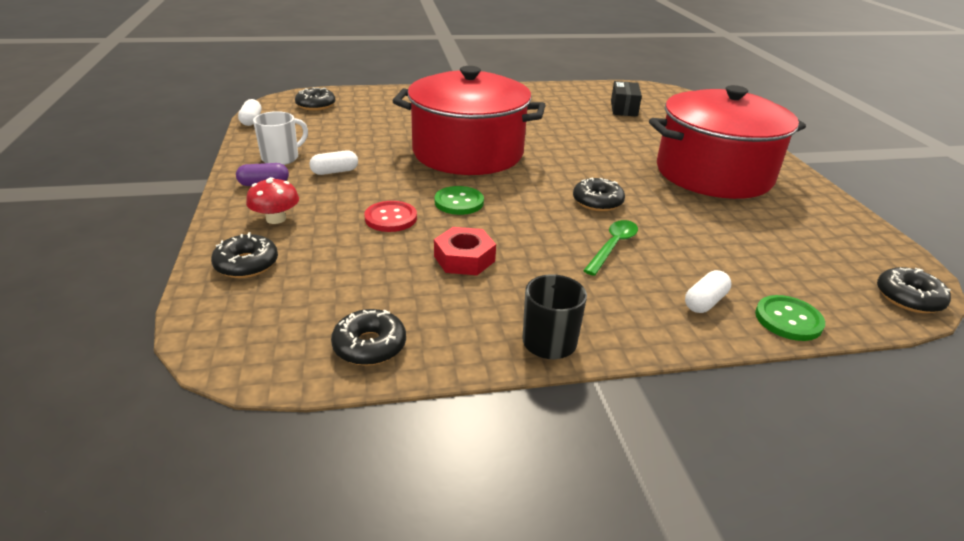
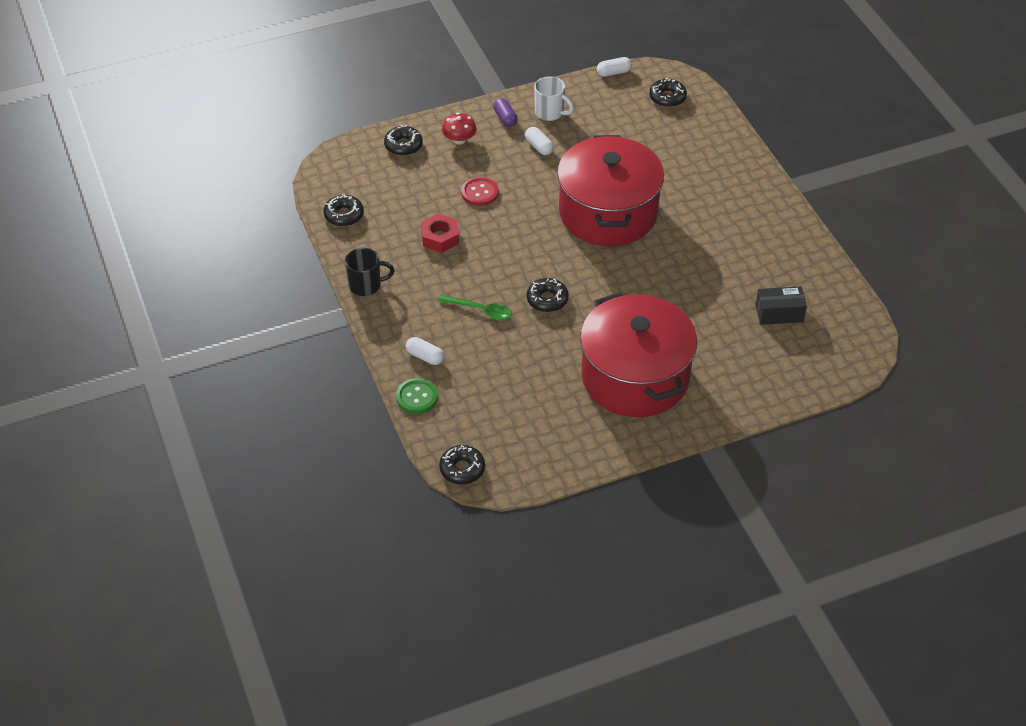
camera: 80 degrees right, 15 degrees up
(459, 202) = (516, 222): green button -> none

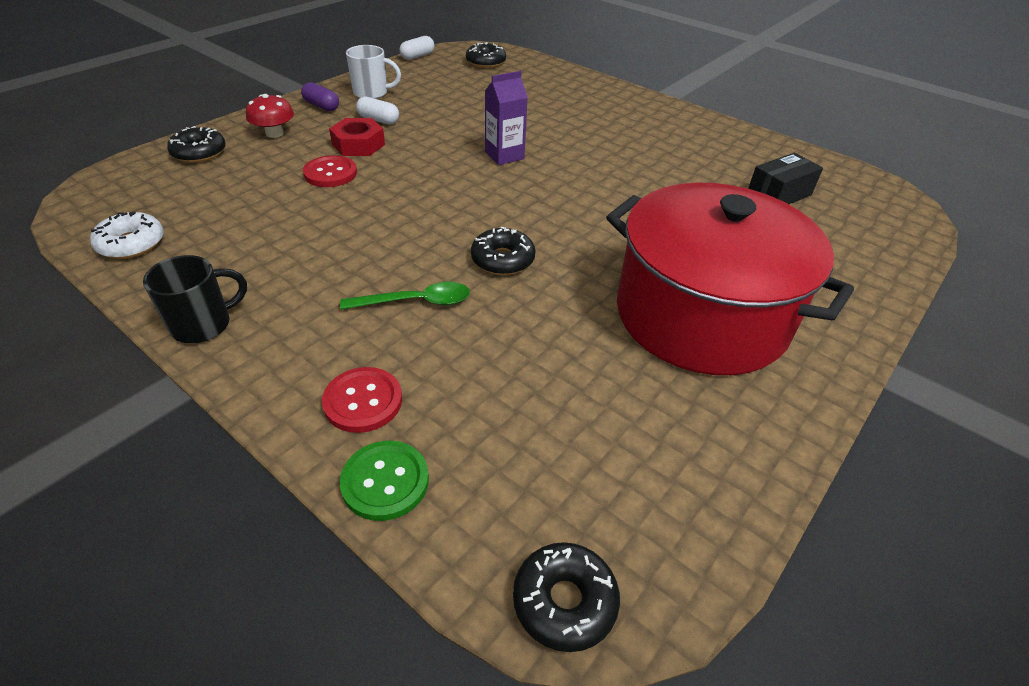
camera: 30 degrees left, 5 degrees down
(344, 215) = (131, 244): black donut -> white donut
(425, 357) = (363, 401): white capsule -> red button
(440, 237) = (300, 232): red nut -> red nut (358, 144)
(608, 213) = (504, 155): red pot -> purple carton

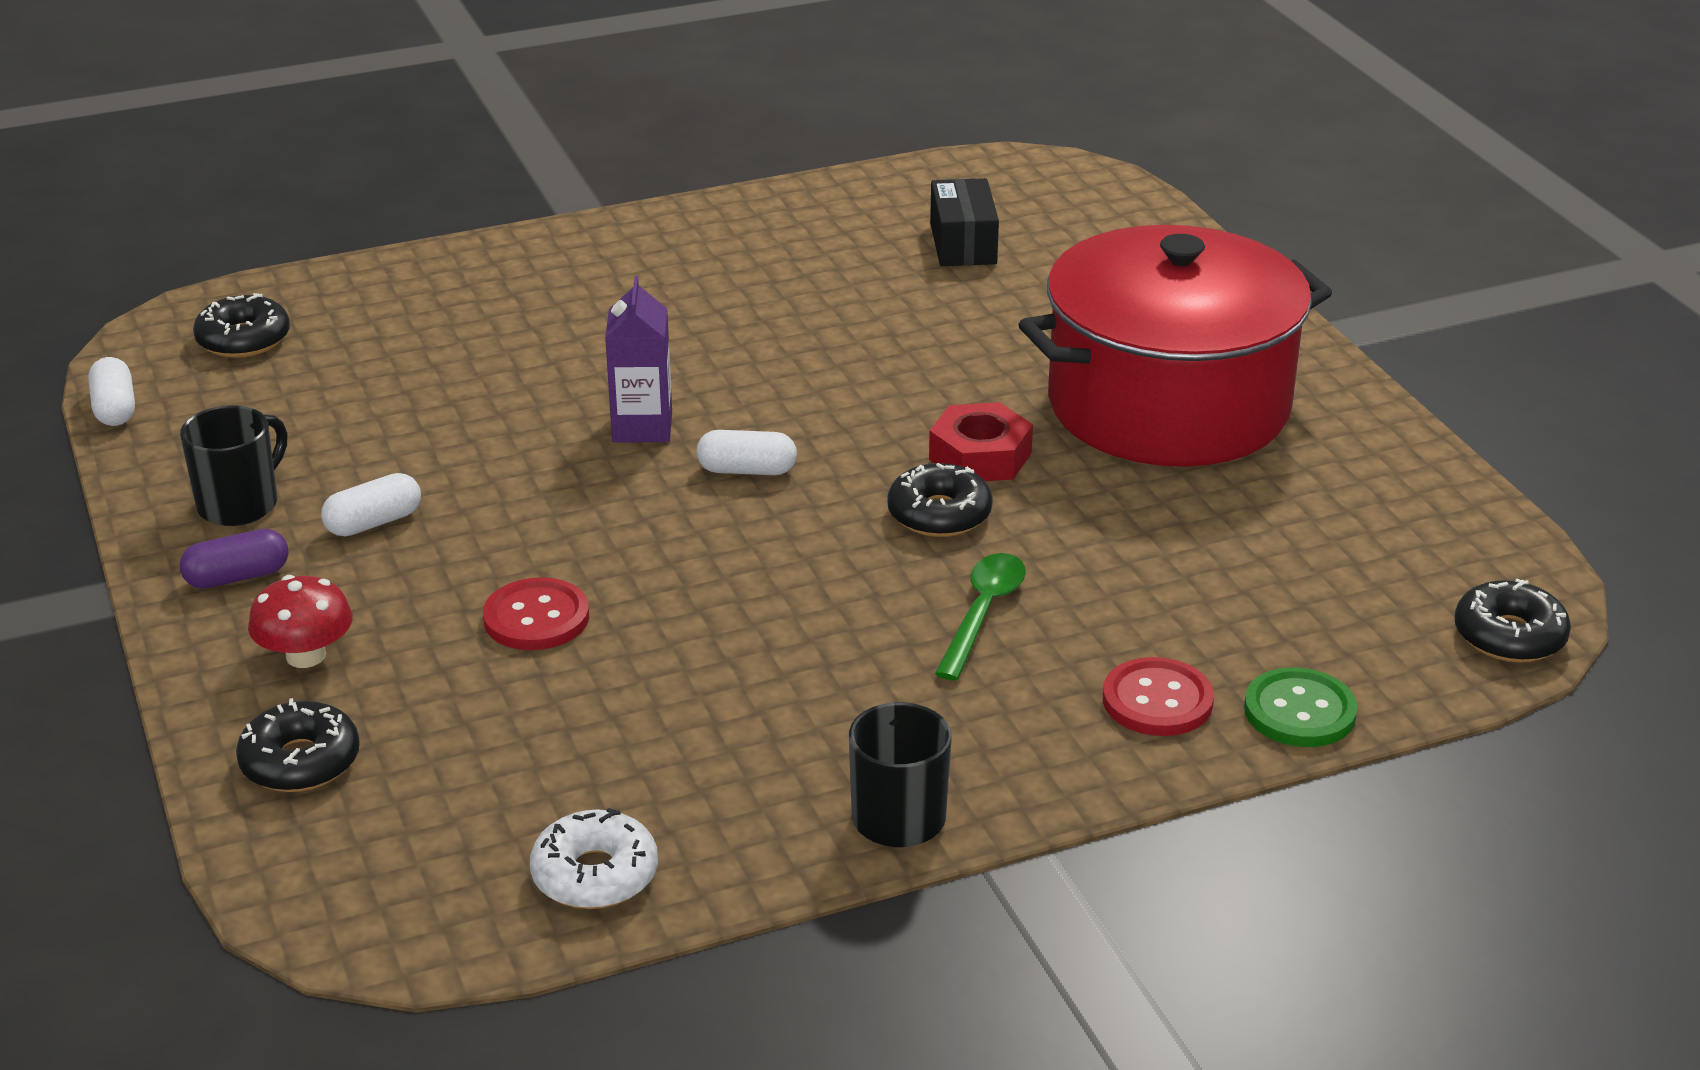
camera: 60 degrees left, 10 degrees down
(358, 144) = (454, 566): red nut -> red nut (980, 456)
(372, 93) = (240, 504): white mug -> black mug
(493, 191) = (747, 470): none -> white capsule

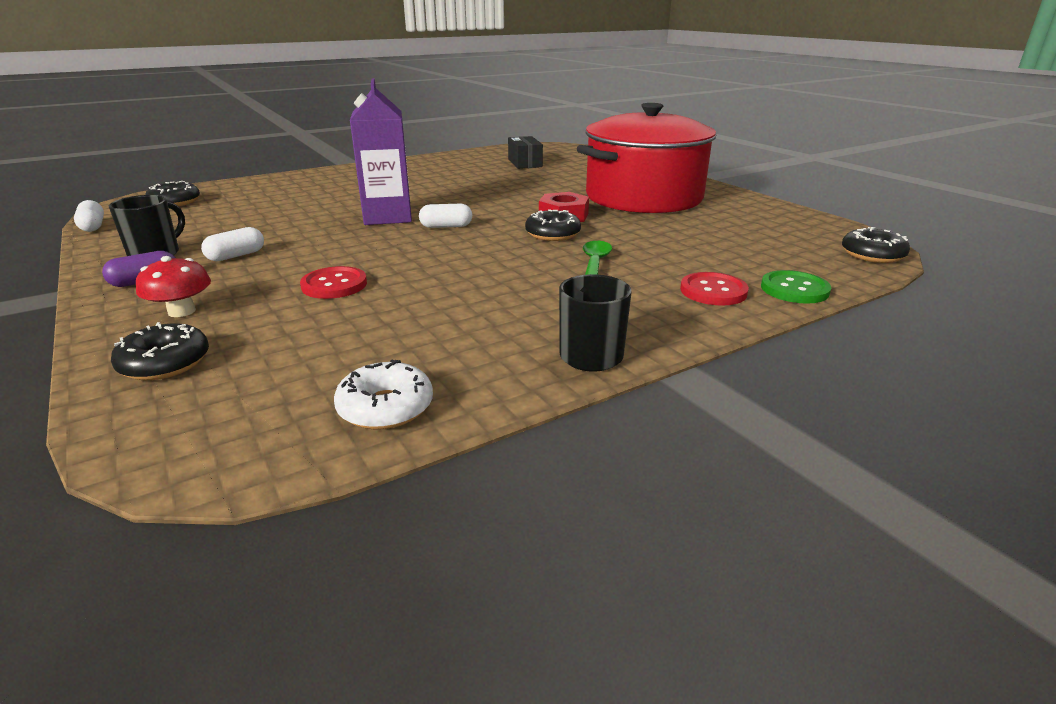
camera: 10 degrees left, 5 degrees down
(642, 427) = (388, 217): purple carton -> purple carton, size x1.55

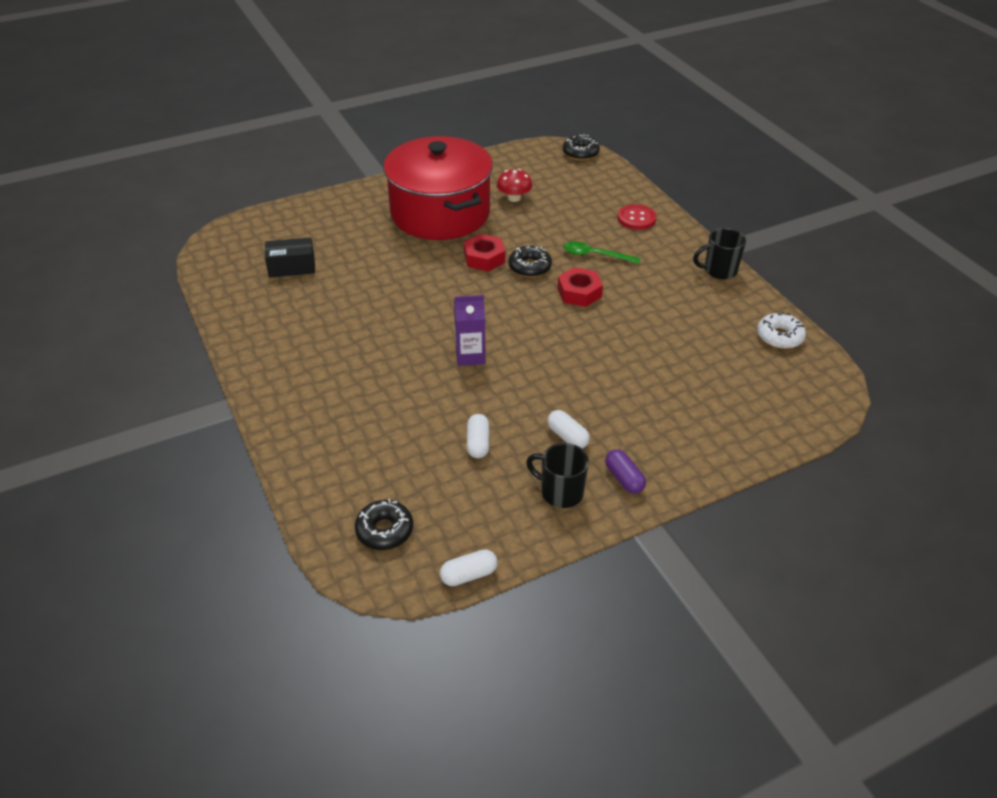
camera: 85 degrees left, 15 degrees up
(165, 363) = (749, 428): black donut -> none
(182, 311) = (678, 440): red mushroom -> red mushroom (514, 198)
(334, 285) = (629, 371): red button -> none
(388, 217) = (470, 356): purple carton -> purple carton, size x0.65
(446, 226) = (504, 320): white capsule -> white capsule (478, 443)
(504, 258) = (579, 292): none -> red nut
(794, 289) = (633, 192): green button -> none

